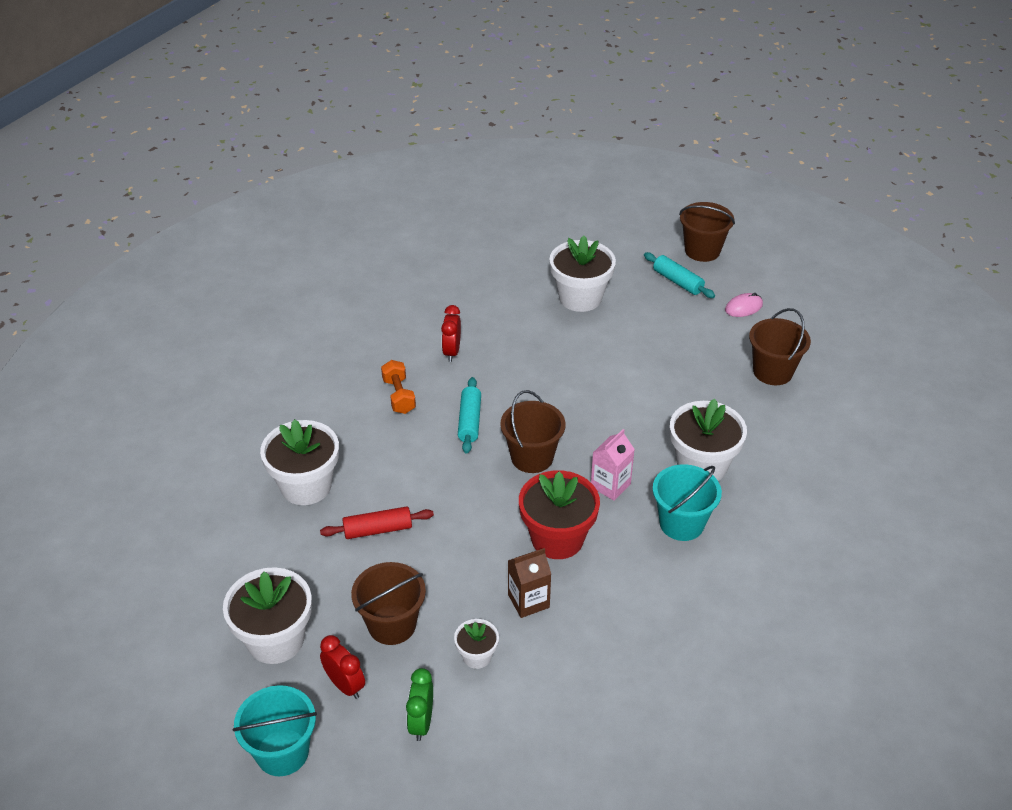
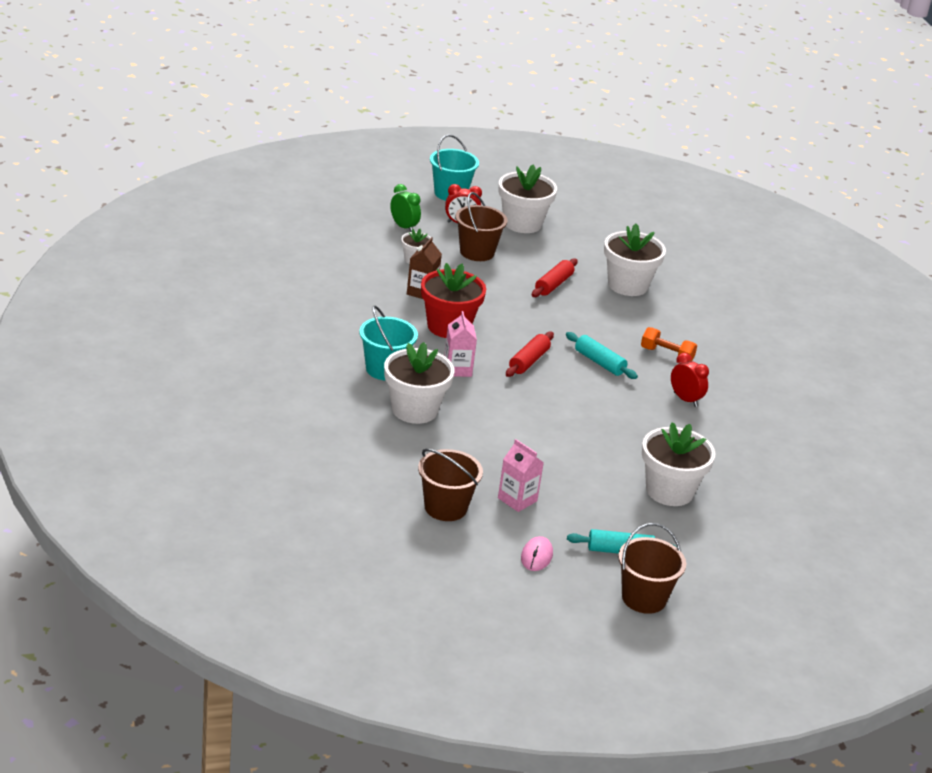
camera: 130 degrees right, 10 degrees down
(532, 457) = (528, 361): brown bucket -> red rolling pin
(707, 349) = (517, 499): none -> pink carton

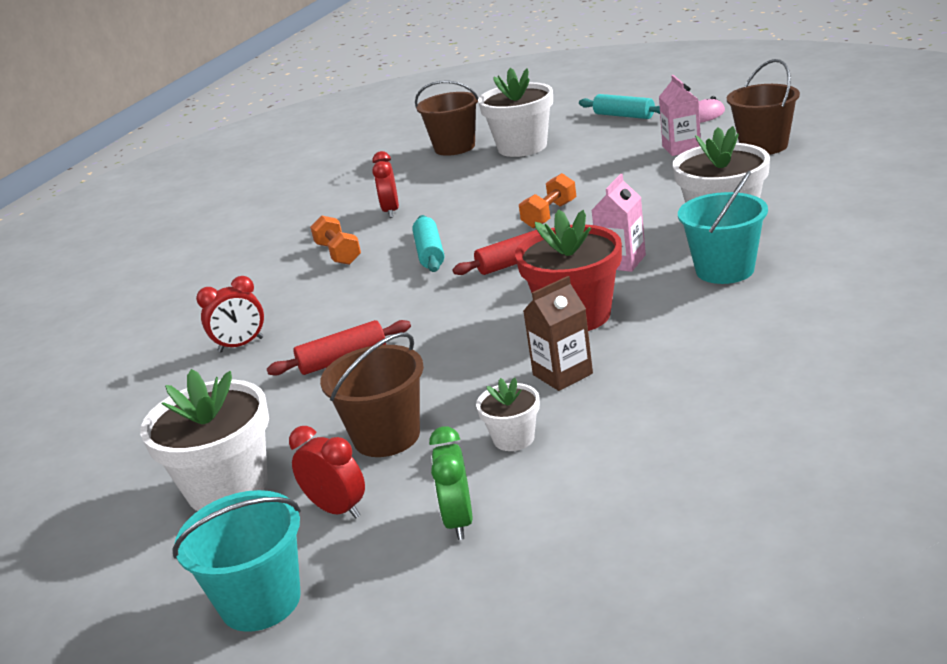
camera: 135 degrees left, 5 degrees down
(552, 407) = (549, 215): none -> orange dumbbell
(628, 285) = (241, 345): white flower pot -> red clock
(644, 598) = (639, 93): brown bucket -> brown bucket (454, 147)

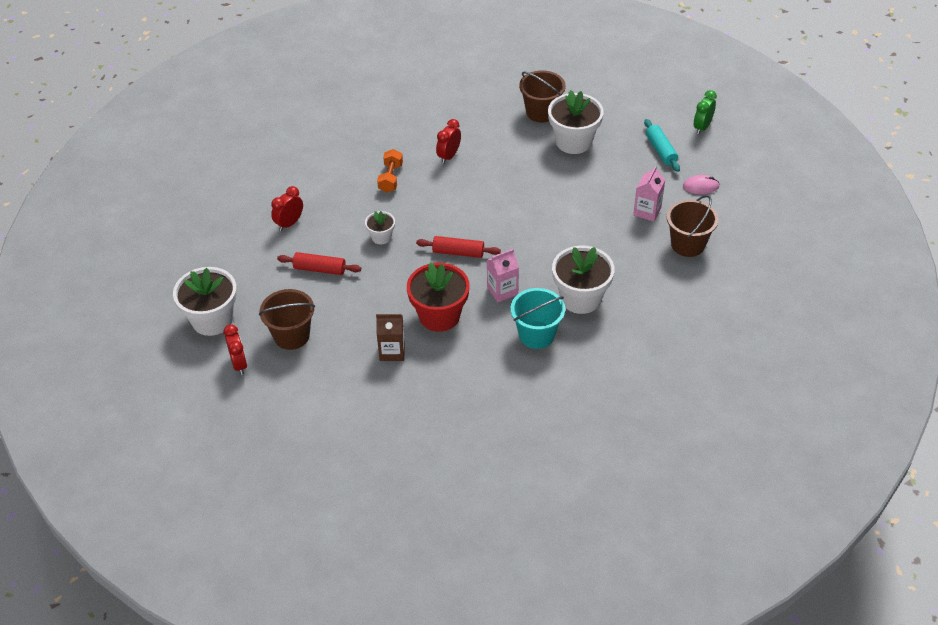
camera: 30 degrees right, 20 degrees up
(241, 345) = (289, 223): red clock -> red clock turned 120 degrees clockwise
(260, 601) = (177, 391): turquoise bucket -> none
(430, 253) = (430, 212): turquoise rolling pin -> none
(459, 521) = (273, 404): green clock -> green clock (702, 127)
(513, 438) = (335, 375): white flower pot -> white flower pot (381, 237)
(549, 215) = (515, 223): orange dumbbell -> none

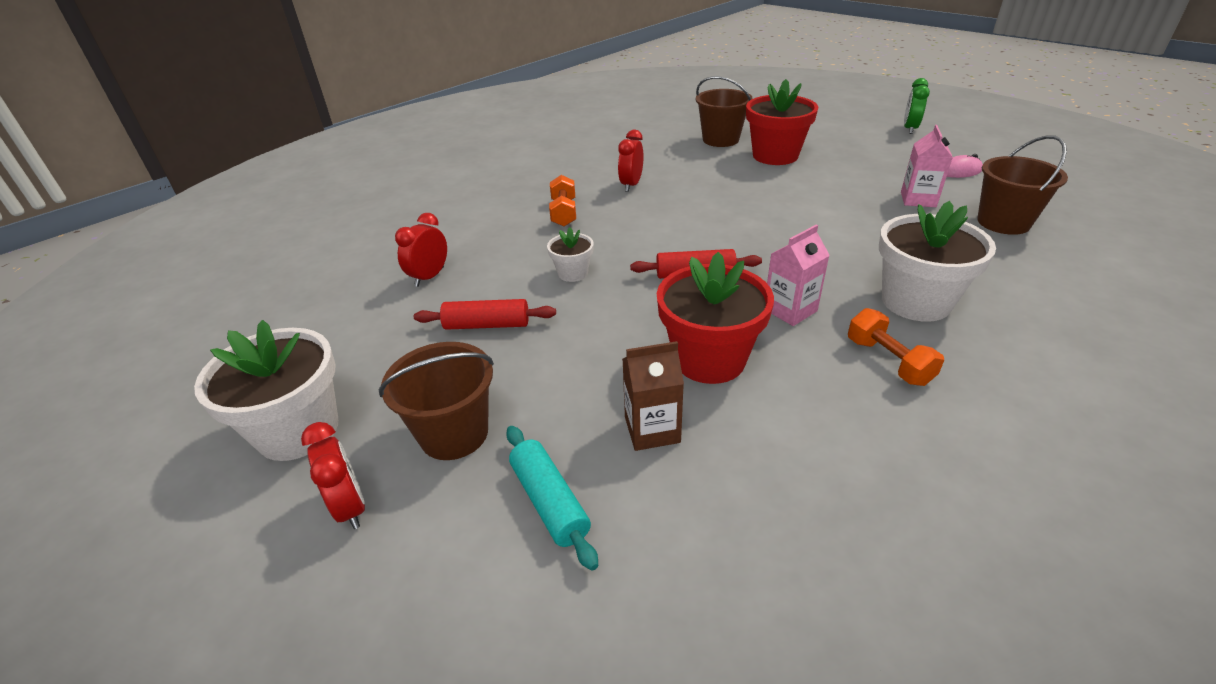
camera: 10 degrees left, 10 degrees down
(536, 335) = (888, 361): turquoise bucket -> orange dumbbell
(573, 141) = (775, 156): white flower pot -> red flower pot
(661, 150) = (882, 150): turquoise rolling pin -> turquoise rolling pin (550, 501)

